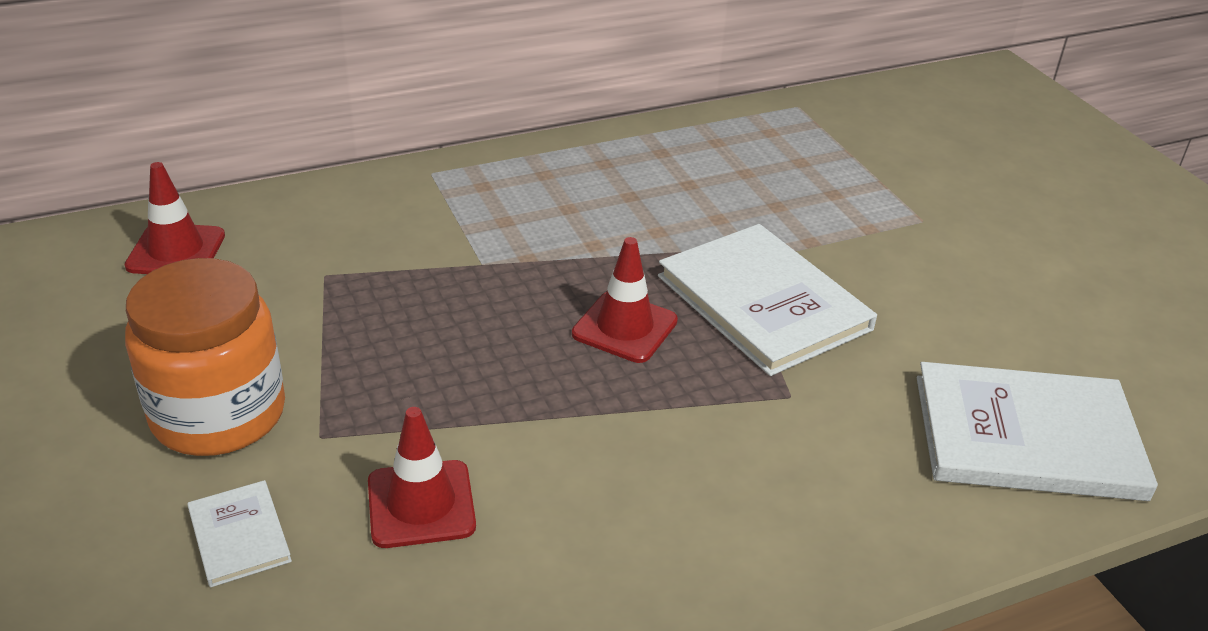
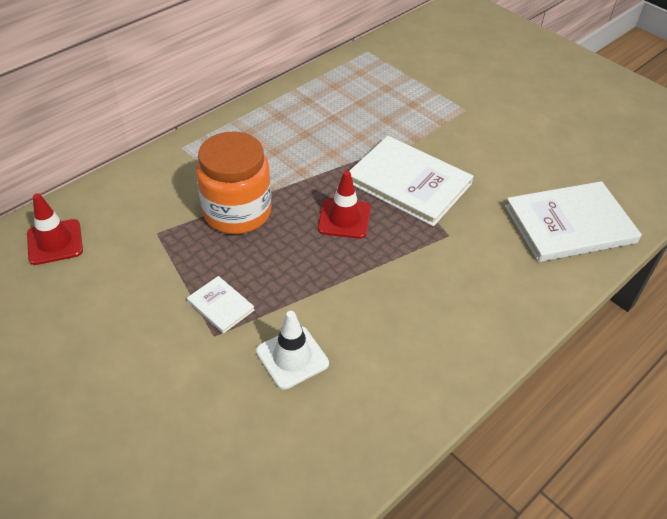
camera: 20 degrees left, 10 degrees up
(218, 414) = (147, 340): orange jar -> orange jar (237, 212)
(239, 535) = (203, 408): white book -> white book (220, 306)
(421, 504) = (292, 357): red traffic cone -> white traffic cone

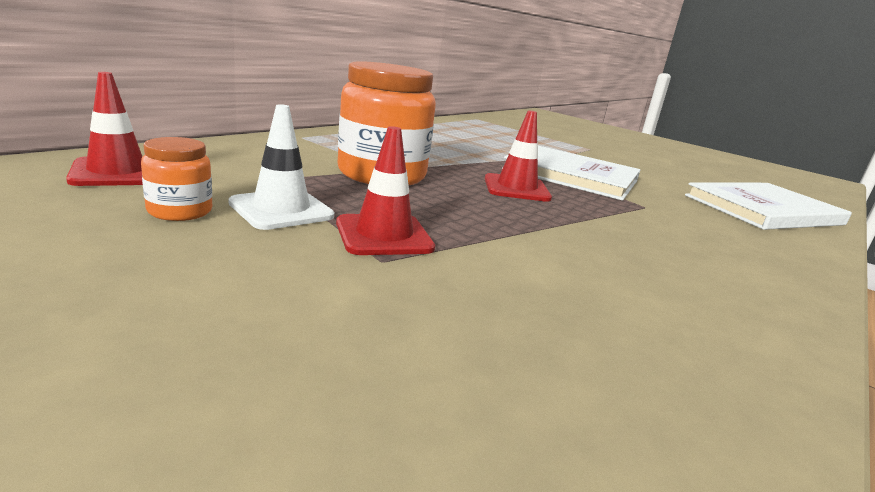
camera: 10 degrees left, 25 degrees down
(98, 290) = (180, 211): none -> orange jar
(220, 306) = (384, 235): white book -> red traffic cone
(292, 357) = (522, 287): white traffic cone -> white traffic cone (281, 210)

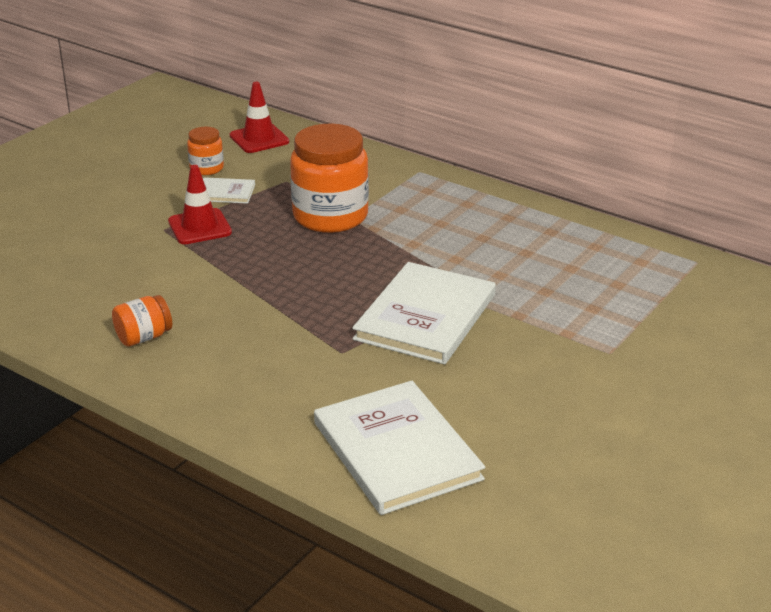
camera: 90 degrees right, 10 degrees up
(281, 210) = (225, 192): white traffic cone -> white book
(516, 188) = (344, 279): red traffic cone -> none
(700, 298) = (144, 337): none -> orange jar

